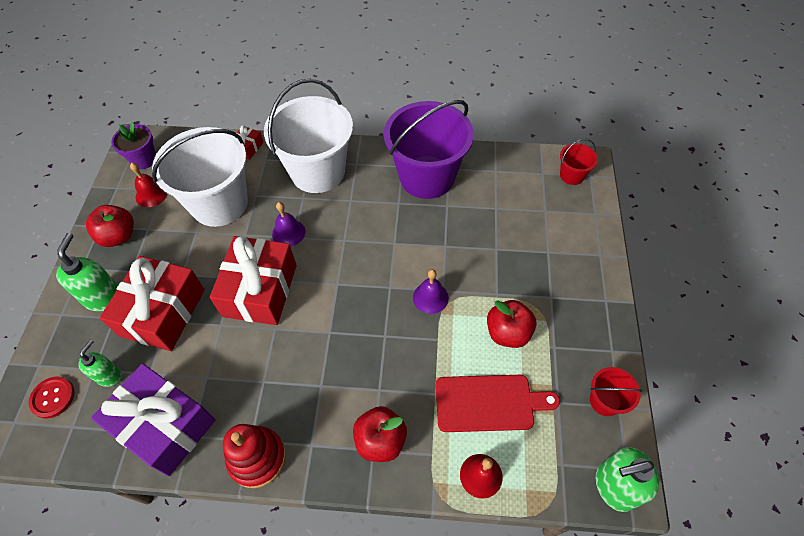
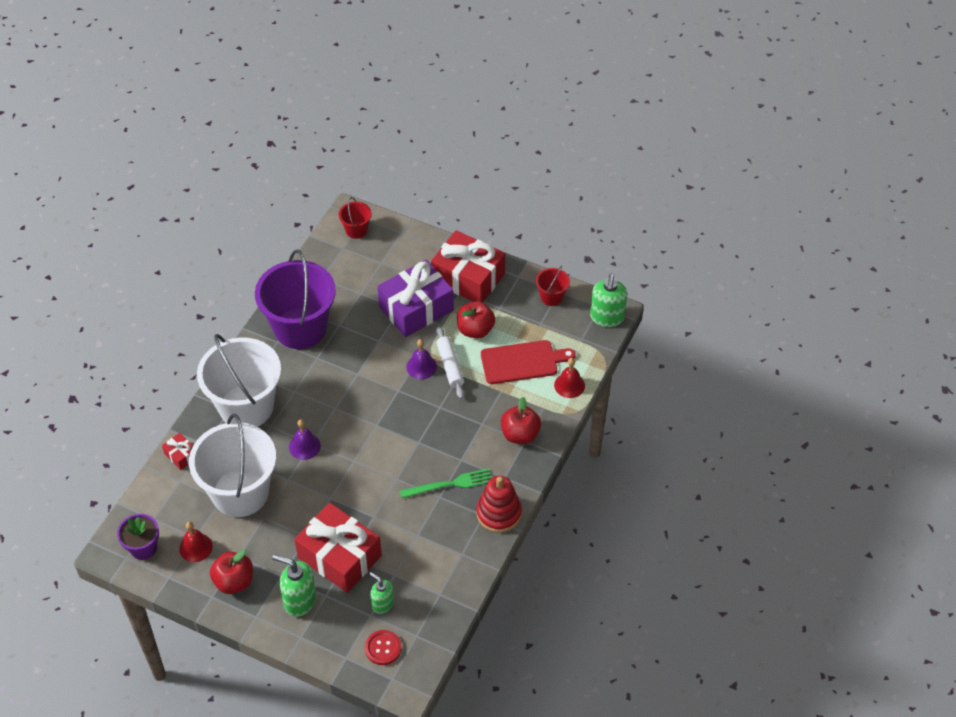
camera: 70 degrees left, 5 degrees down
(164, 425) = (445, 570): purple gift -> purple gift (416, 308)
(260, 290) = (354, 480): red gift -> red gift (468, 278)
(283, 386) = (450, 484): none -> green fork
(444, 325) = (450, 366): none -> white rolling pin
(488, 403) = (522, 362): red cutting board -> red cutting board turned 60 degrees clockwise

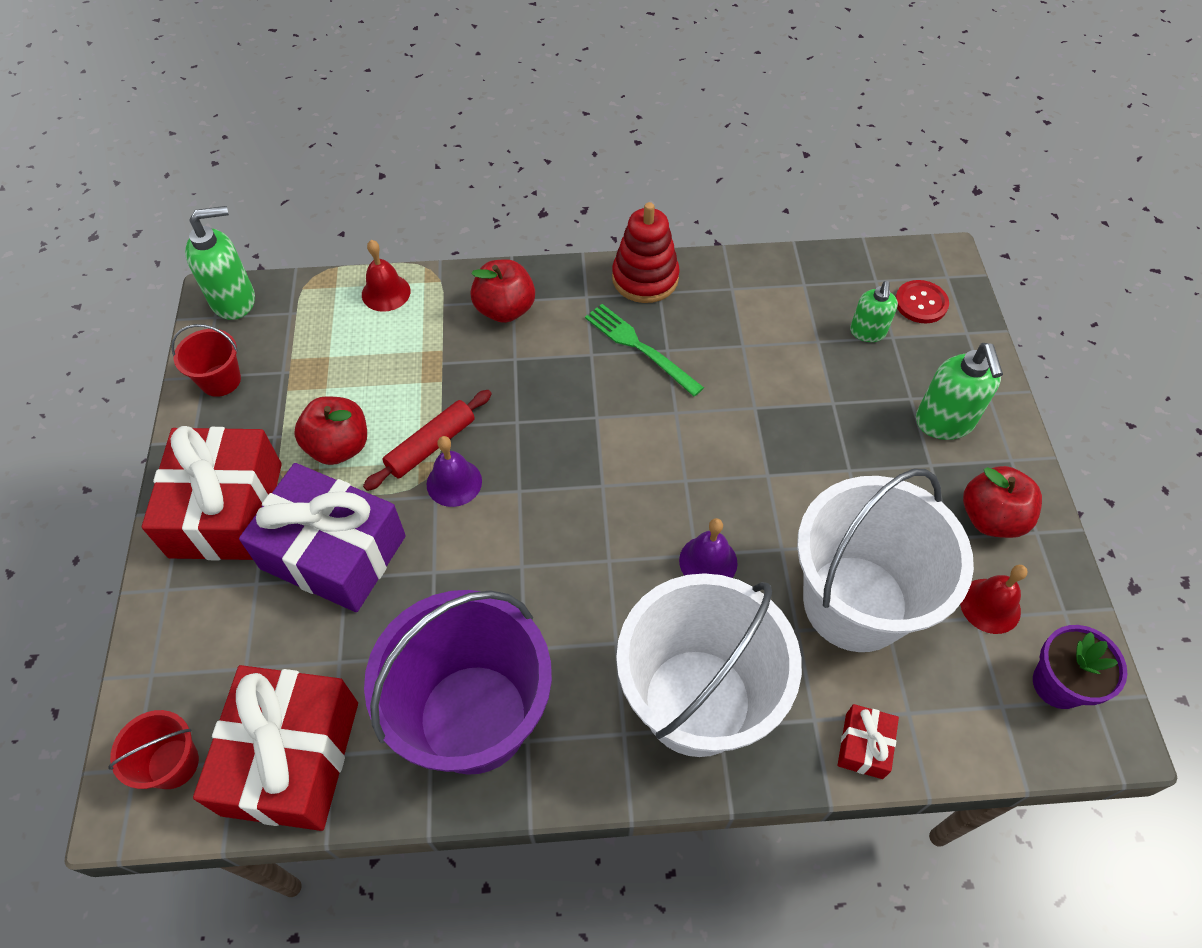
camera: 120 degrees left, 5 degrees up
(339, 556) = (845, 413): red gift -> red gift (291, 757)
(450, 366) = (431, 446): white rolling pin -> red rolling pin
(522, 362) = (372, 361): red cutting board -> none

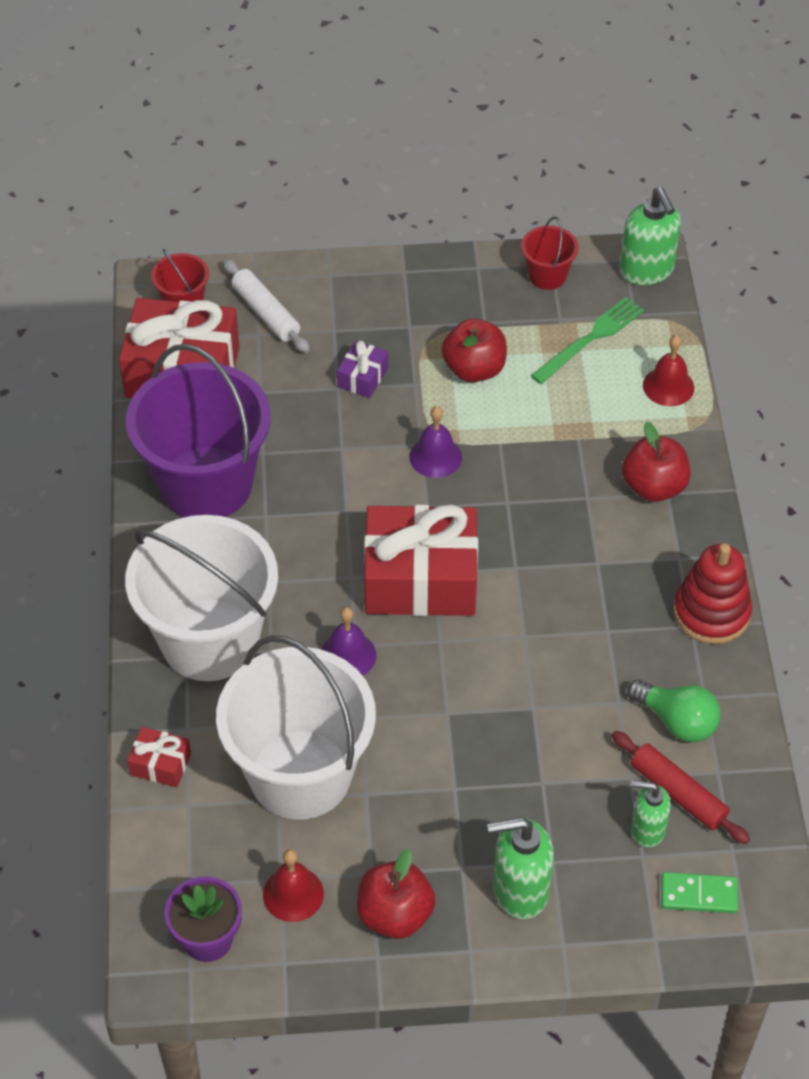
camera: 90 degrees right, 5 degrees down
(212, 660) = (266, 313): none -> white rolling pin
(226, 509) = (406, 301): red gift -> red gift (420, 579)
(333, 552) = (362, 377): purple gift -> purple gift, size x0.44
(431, 446) = (477, 437): red rolling pin -> red rolling pin (678, 793)
(640, 347) = (609, 606): green fork -> green fork (590, 339)
(758, 307) = (677, 721): none -> green light bulb
(921, 303) = (698, 894): red button -> green domino

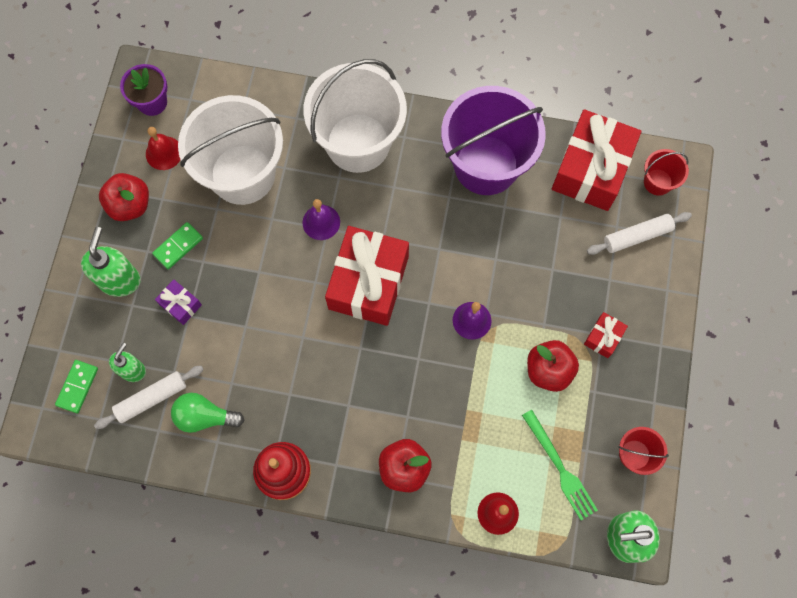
camera: 105 degrees right, 20 degrees up
(160, 764) = (276, 99): red gift -> red gift (603, 337)
(362, 377) = (558, 289): purple gift -> purple gift (180, 305)
(441, 827) = (178, 246): none -> green domino
(677, 721) = (204, 416): green light bulb -> green light bulb turned 45 degrees clockwise
(678, 793) = (151, 398): red rolling pin -> white rolling pin

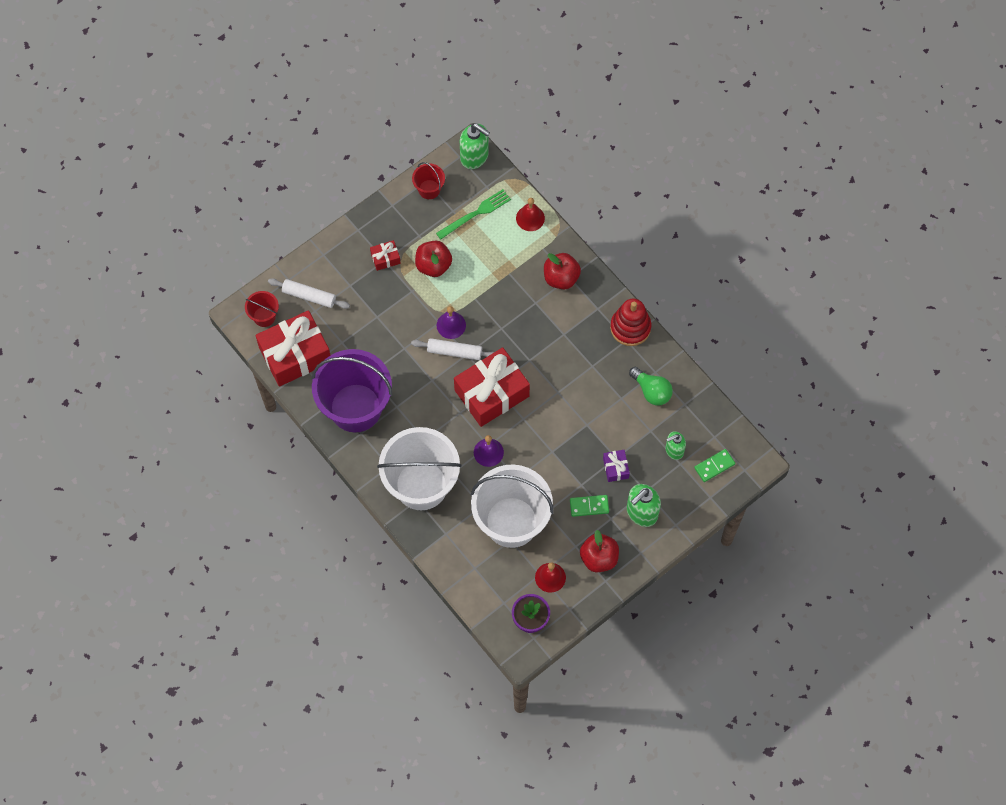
camera: 140 degrees left, 5 degrees down
(151, 398) = (675, 425): white rolling pin -> white rolling pin (454, 352)
(560, 468) = (475, 214): green fork -> green fork turned 45 degrees clockwise

